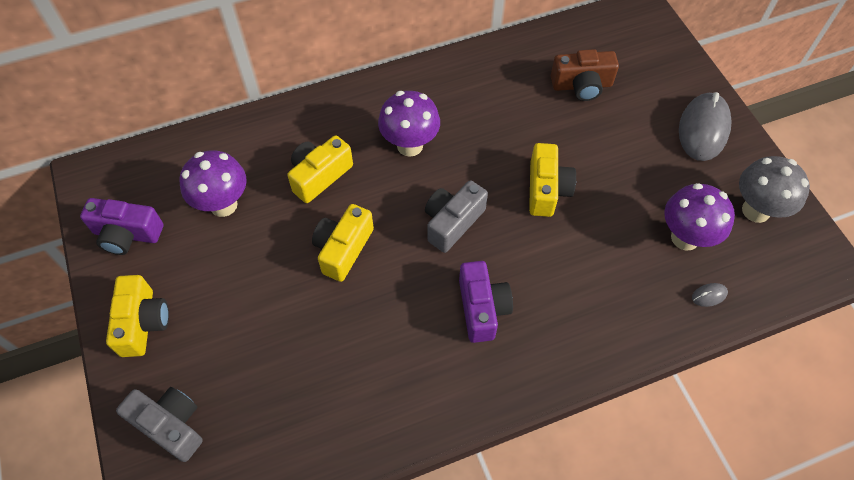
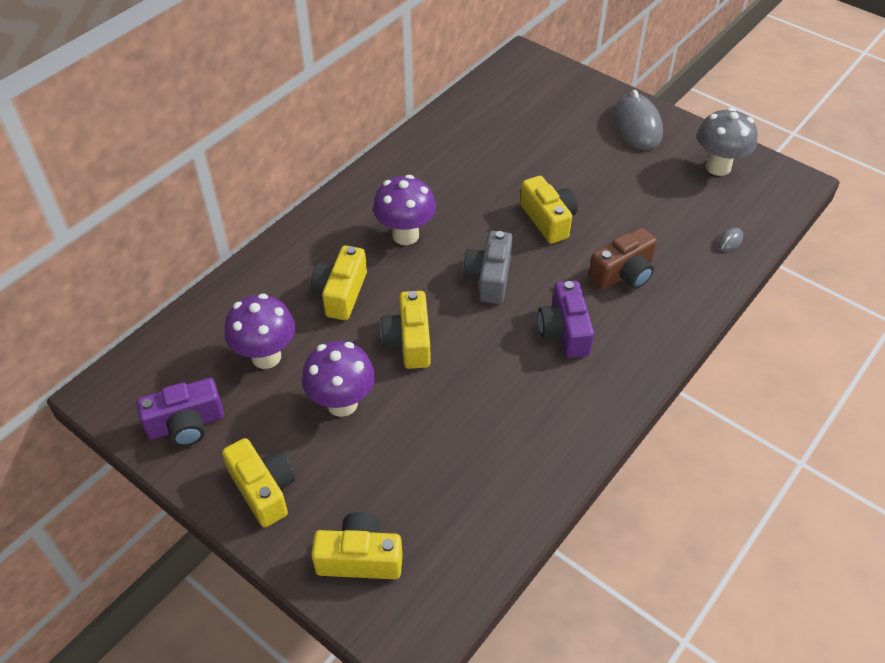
camera: 30 degrees left, 10 degrees down
(170, 425) = (360, 558): grey camera -> yellow camera
(482, 308) = (564, 331): purple camera -> purple camera turned 150 degrees counterclockwise
(582, 85) = (517, 131): brown camera -> brown camera (623, 274)
(685, 238) = (681, 208): purple mushroom -> purple mushroom (342, 403)

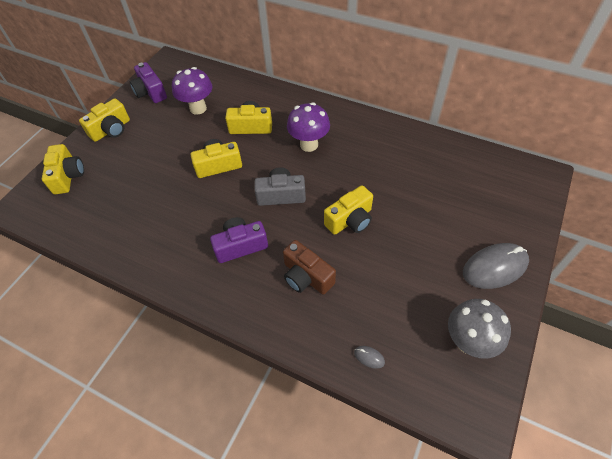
camera: 80 degrees right, 5 degrees up
(342, 403) = (168, 146): purple mushroom -> none

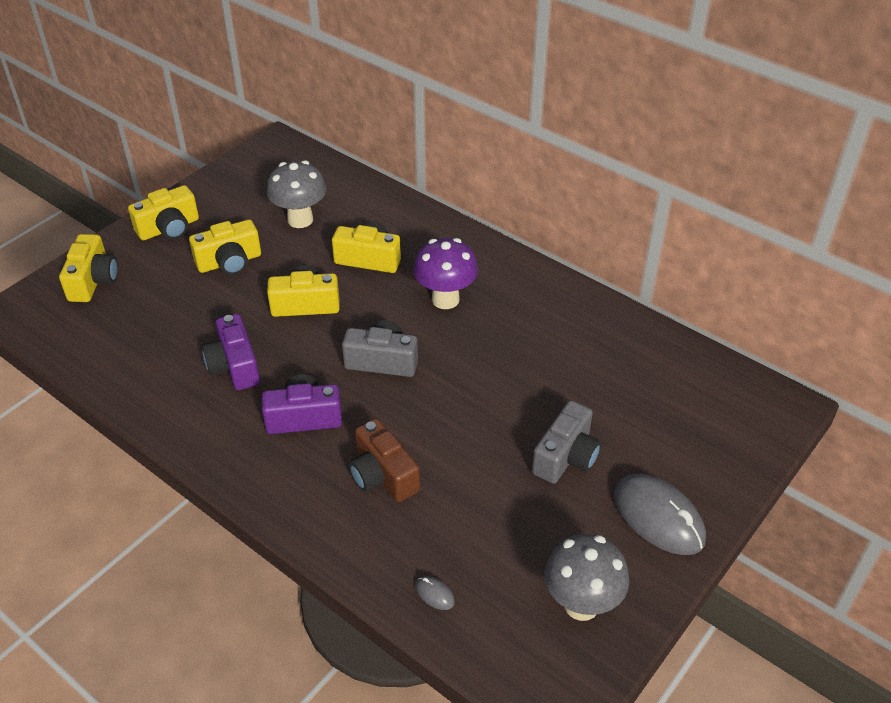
camera: 10 degrees right, 10 degrees down
(150, 92) = (239, 185): purple camera -> purple camera (234, 366)
(198, 108) = (300, 220): purple mushroom -> grey mushroom
(350, 220) = (470, 413): yellow camera -> yellow camera (229, 262)
(421, 237) = (566, 457): none -> grey camera
(494, 267) = (658, 517): grey mouse -> grey mouse turned 60 degrees clockwise

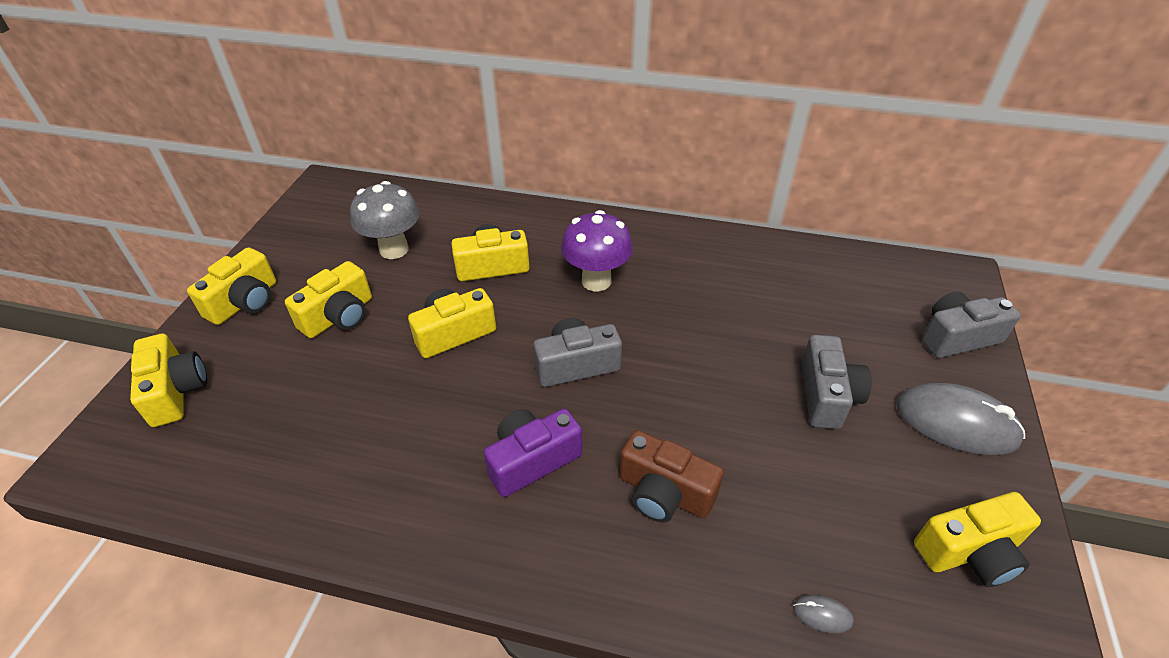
camera: 25 degrees left, 0 degrees up
(234, 366) = (413, 430): purple camera -> none
(581, 604) = (970, 552): grey mushroom -> yellow camera
(727, 455) = (957, 337): none -> grey camera

